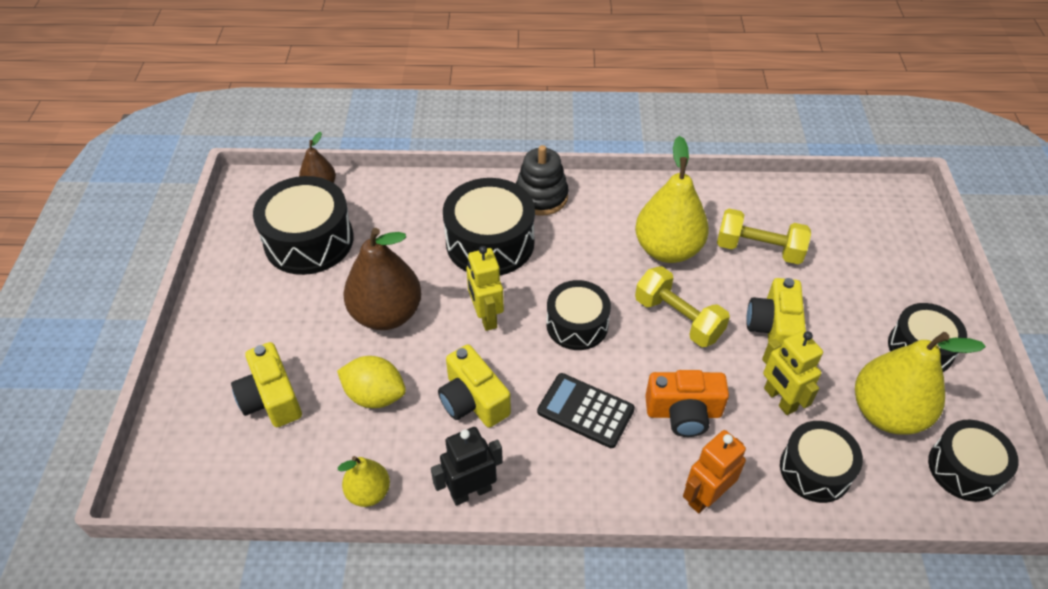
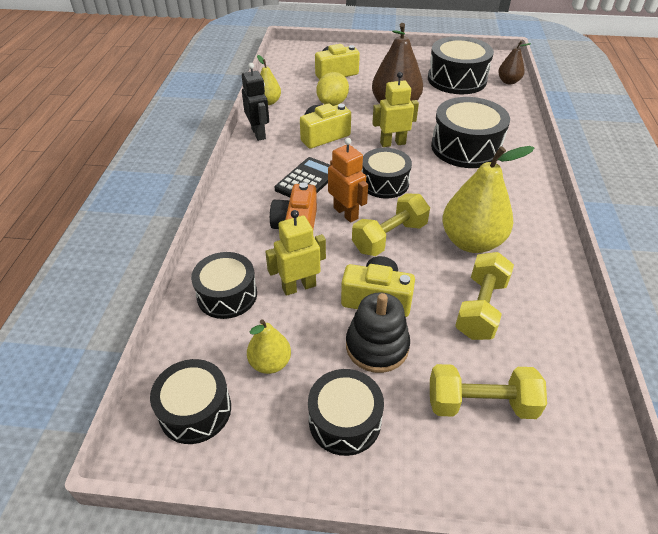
camera: 95 degrees right, 5 degrees down
(541, 196) = (523, 174): black stacking toy -> black stacking toy (377, 346)
(705, 496) = (224, 229): orange robot -> orange robot (346, 213)
(863, 257) = (480, 404): none -> yellow dumbbell
(886, 413) = (270, 363): yellow pear -> yellow pear, size x0.53

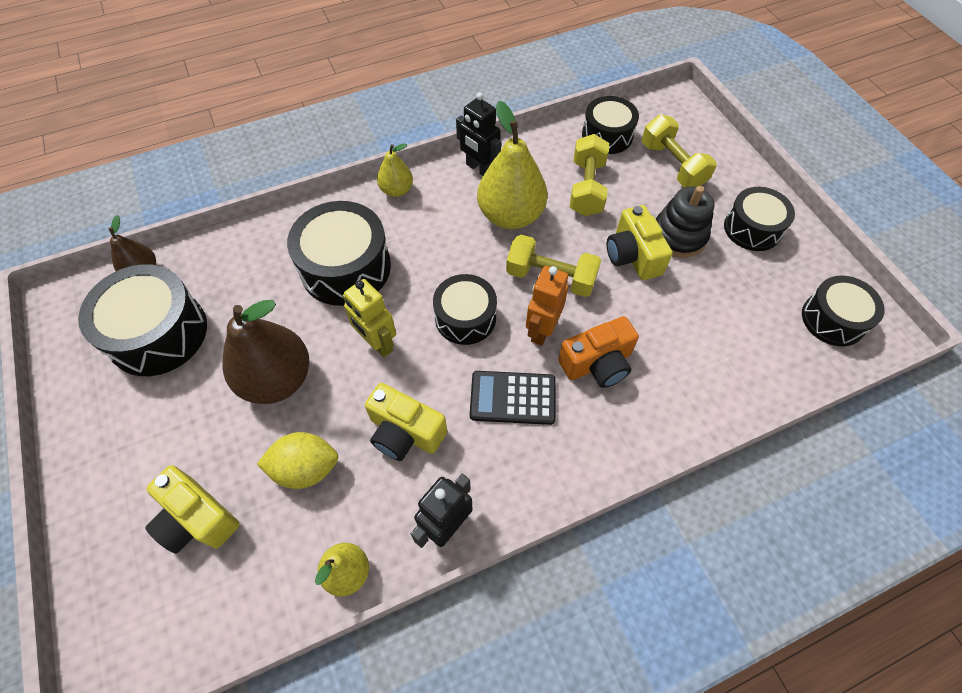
camera: 120 degrees left, 15 degrees up
(227, 295) = (726, 369): black drum -> black drum (607, 135)
(270, 363) = (755, 295): yellow pear -> yellow pear (396, 190)
(299, 287) = (668, 318): yellow robot -> none
(480, 308) = (586, 188): yellow dumbbell -> yellow dumbbell turned 75 degrees counterclockwise
(542, 245) = (479, 169): none -> black robot

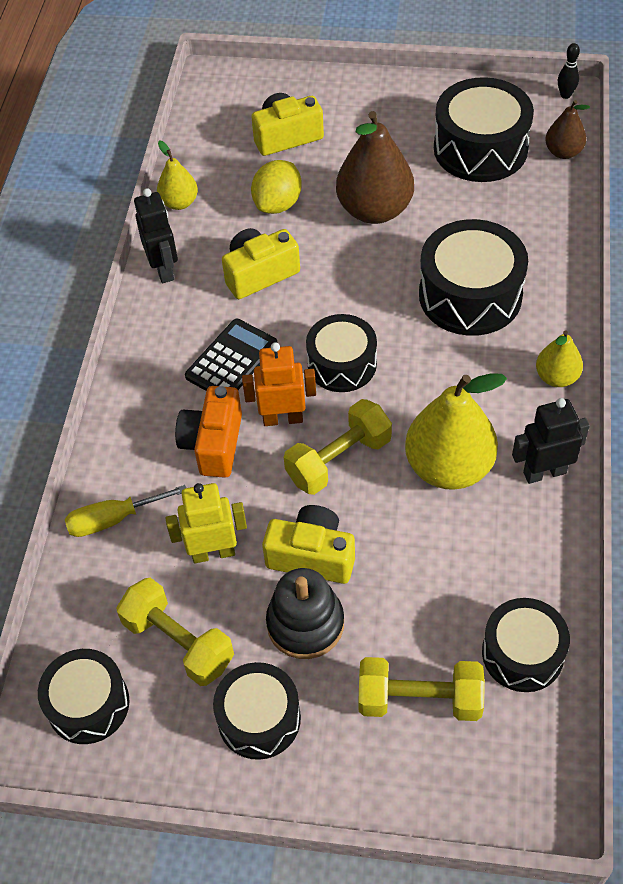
camera: 125 degrees right, 5 degrees down
(57, 299) = (565, 95): none -> black bowling pin
(377, 343) = (362, 287): yellow robot -> yellow robot (213, 552)
(541, 330) = (283, 418): orange robot -> orange robot turned 60 degrees counterclockwise
(586, 188) = (442, 570): yellow dumbbell -> yellow dumbbell (178, 642)
(710, 392) = (113, 519): none -> yellow screwdriver

